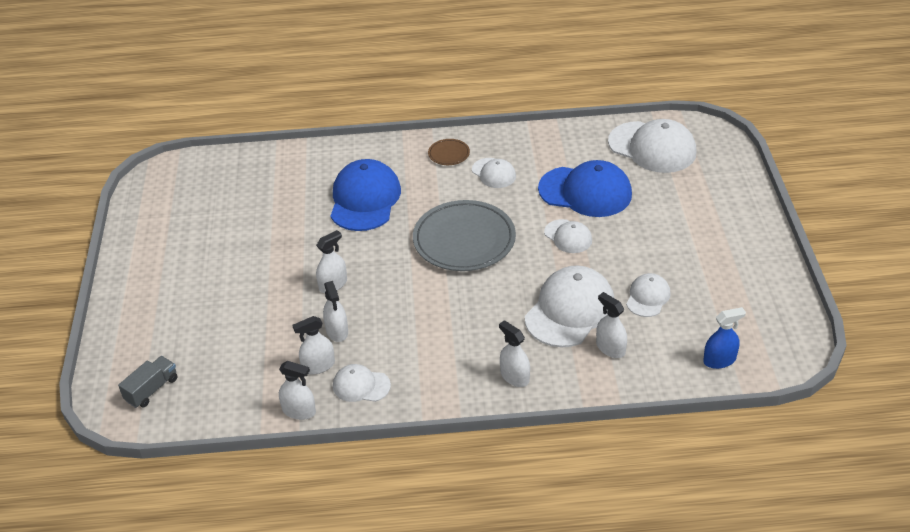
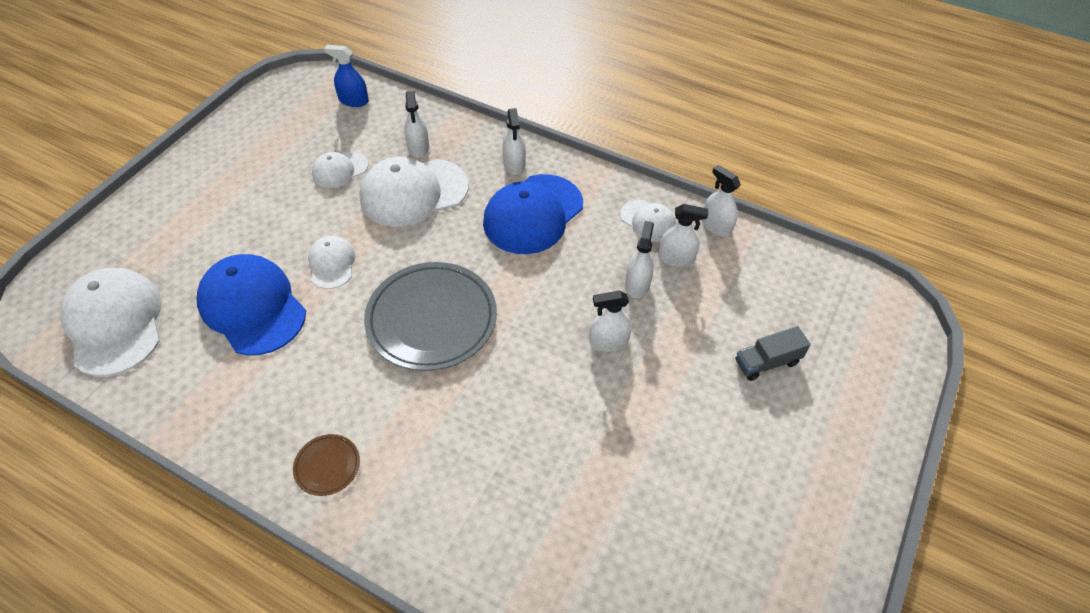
camera: 150 degrees left, 10 degrees up
(152, 389) = (855, 318): grey truck -> grey truck (767, 362)
(365, 199) = (490, 450): blue cap -> blue cap (533, 214)
(493, 173) = (310, 396): white cap -> none

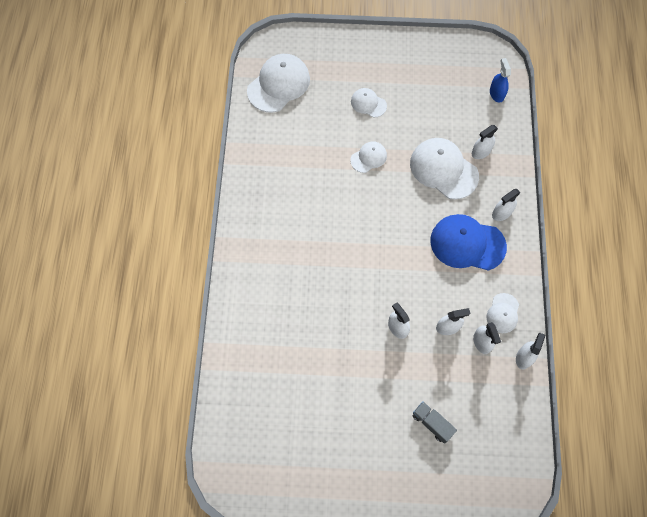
camera: 65 degrees right, 15 degrees up
(252, 307) = (321, 138): blue cap -> none
(327, 466) = (254, 227): brown plate -> none
(340, 170) = (436, 121): white cap -> white cap (368, 103)
(432, 319) = (361, 228): grey plate -> none

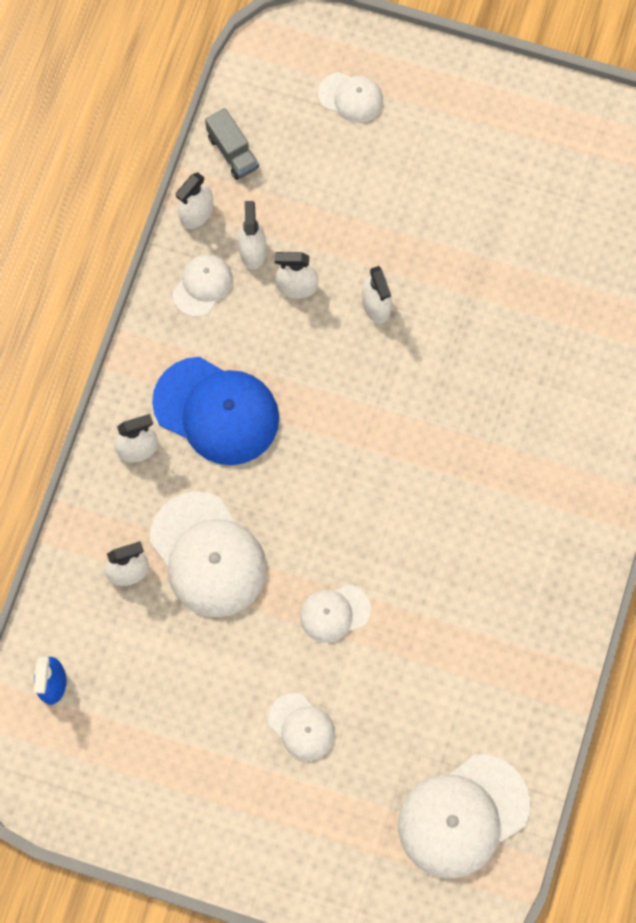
camera: 165 degrees left, 5 degrees up
(432, 423) = (368, 158): grey truck -> grey truck (232, 152)
(457, 465) = (351, 97): none -> white cap

